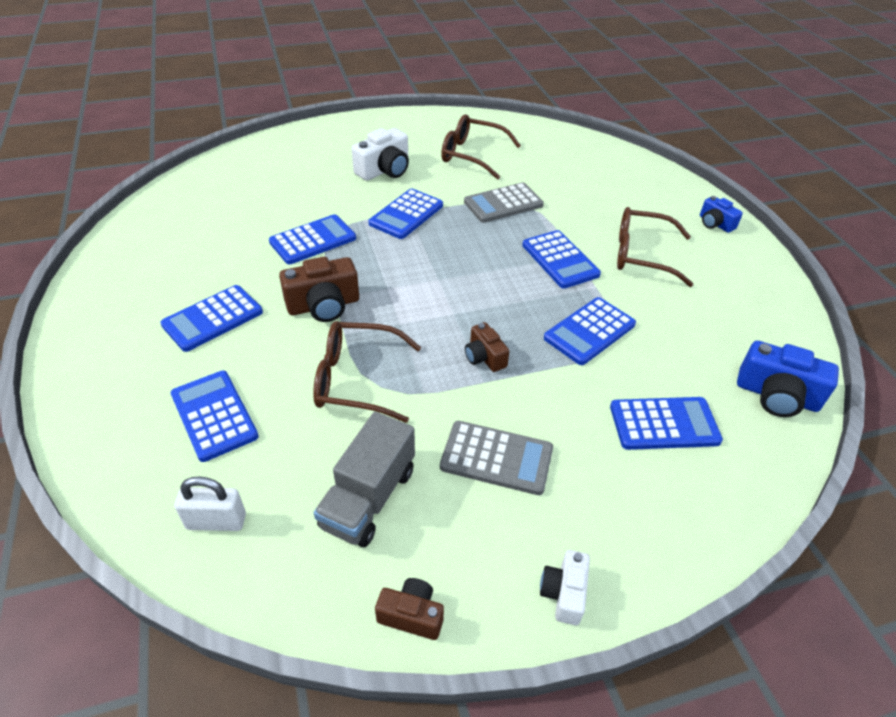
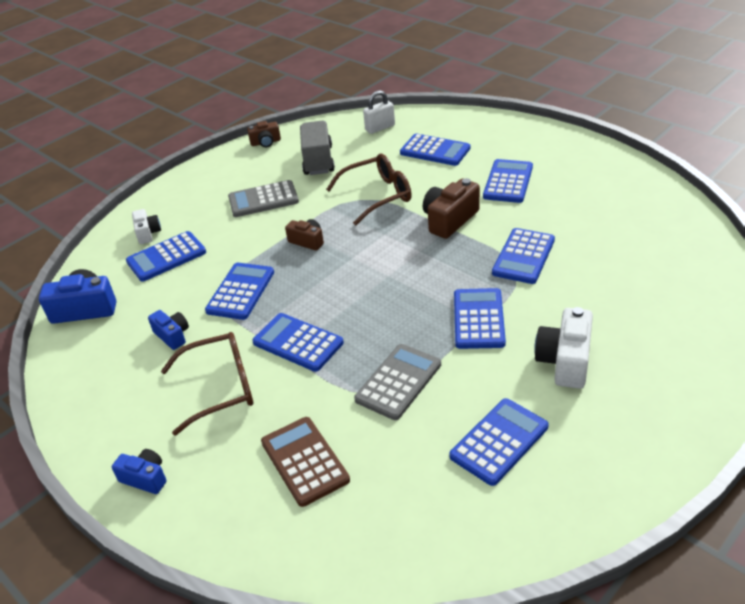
camera: 155 degrees right, 5 degrees down
(472, 155) = (499, 442): brown glasses -> blue calculator
(564, 593) = (201, 173): white camera -> white camera (148, 233)
(598, 191) = (305, 461): none -> brown calculator
(675, 317) = (172, 336): none -> blue camera

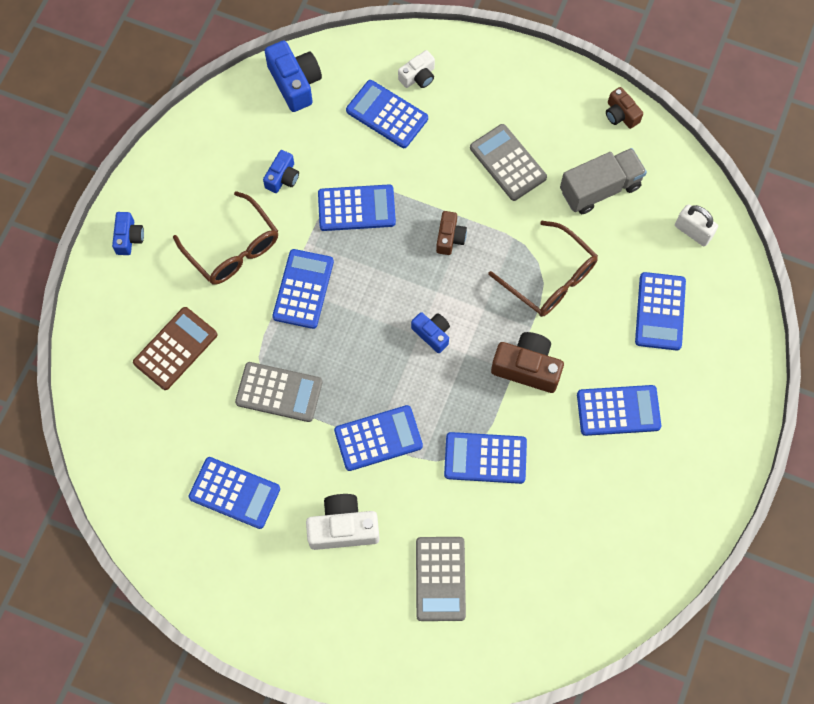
camera: 65 degrees right, 30 degrees up
(391, 267) = (432, 334): none -> blue camera
(634, 304) = (440, 579): none -> grey calculator

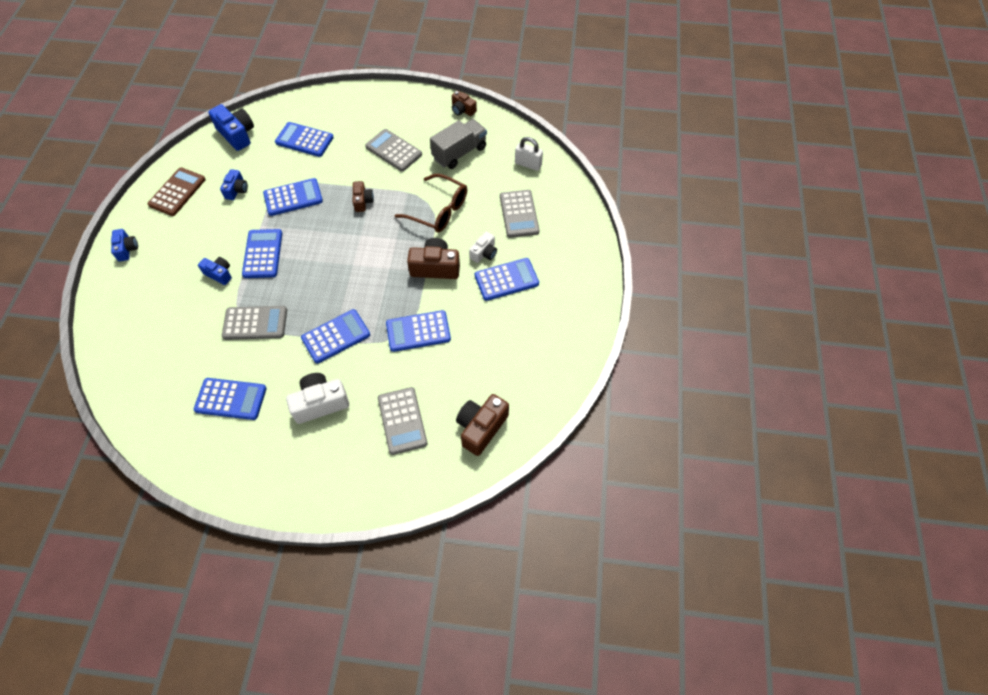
camera: 15 degrees left, 10 degrees down
(175, 349) = (171, 312): brown calculator -> brown calculator (177, 192)
(233, 249) = (207, 240): brown glasses -> none
(418, 76) = (322, 115): white camera -> white camera (484, 253)
(432, 334) = (362, 261): blue camera -> blue camera (219, 274)
(536, 614) = (481, 428): none -> brown camera
(660, 311) = (519, 214): blue calculator -> grey calculator

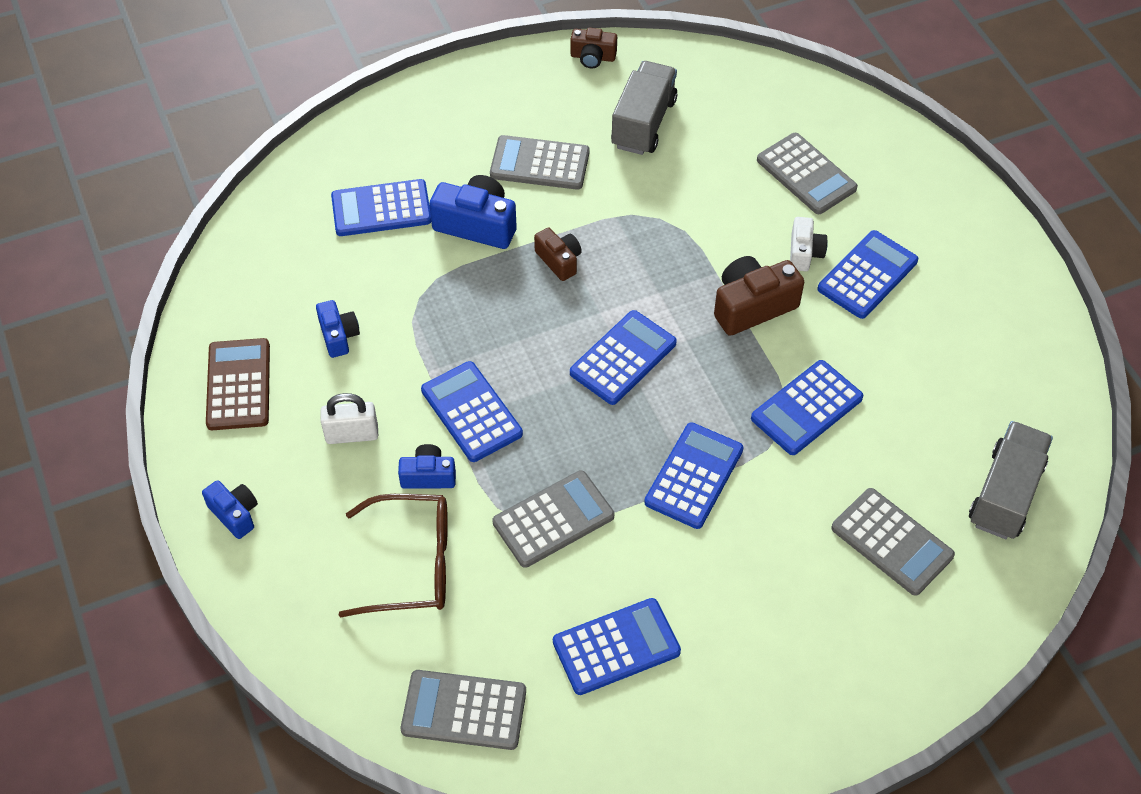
camera: 30 degrees left, 5 degrees down
(142, 391) = (464, 710): none -> grey calculator
(237, 134) = (258, 249): blue camera -> blue camera (477, 225)
(293, 197) = (443, 305): blue calculator -> blue calculator (623, 358)
(320, 403) = (755, 581): white camera -> none
(438, 210) = (686, 222): brown glasses -> brown glasses (412, 564)
(481, 428) = (1005, 494): brown camera -> grey truck
(528, 164) = (758, 96): white padlock -> white padlock (352, 434)

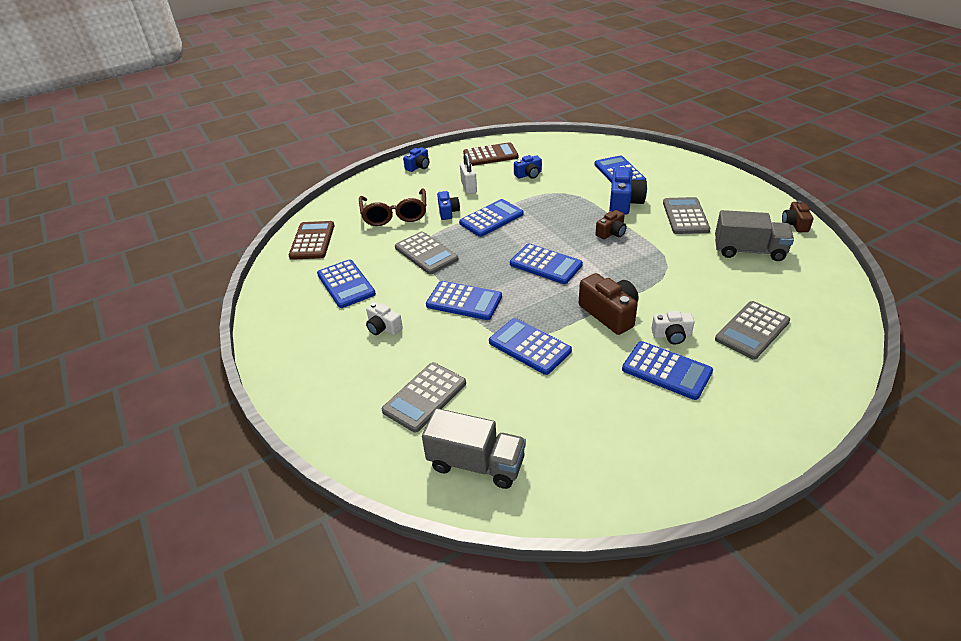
camera: 85 degrees right, 15 degrees down
(464, 710) = (312, 241): grey calculator -> brown calculator
(739, 590) = (383, 327): none -> white camera

